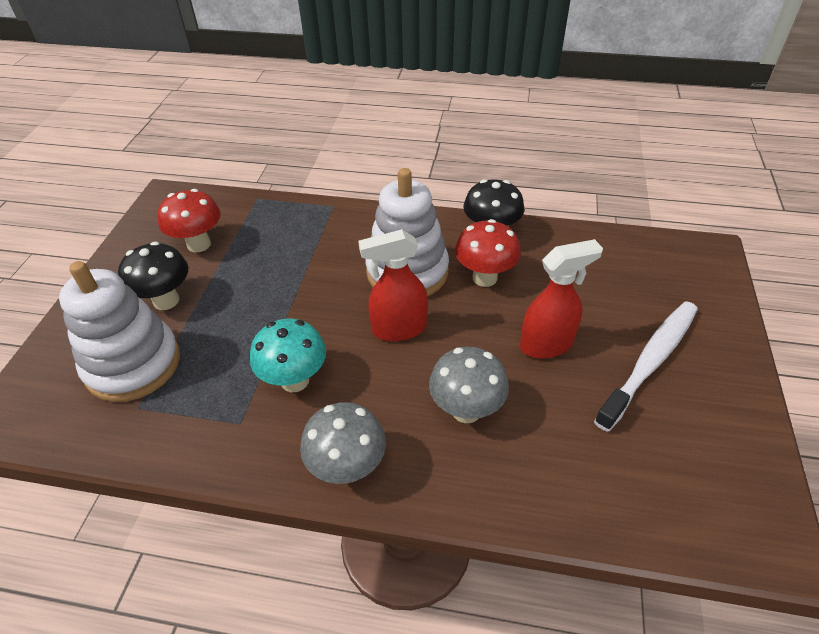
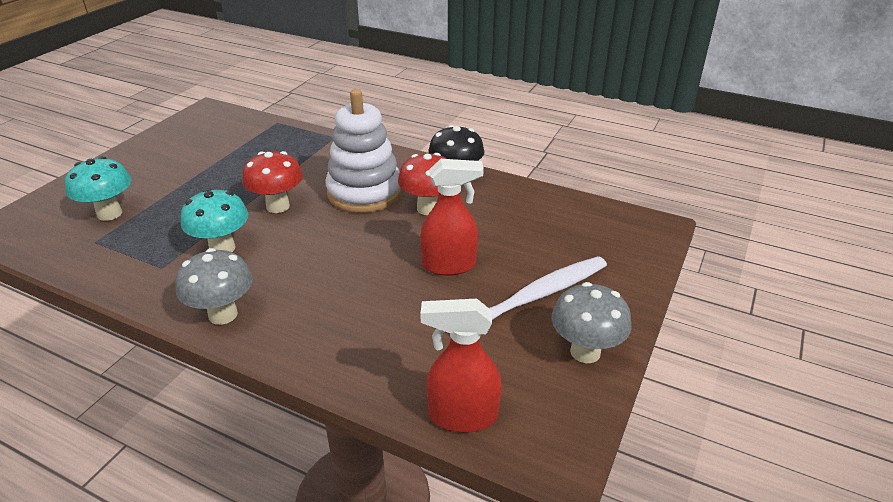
camera: 15 degrees right, 10 degrees down
(133, 364) = (109, 214): white stacking toy -> turquoise mushroom
(166, 300) = (161, 177): black mushroom -> none
(199, 244) = (210, 145): red mushroom -> red mushroom (278, 206)
(398, 329) = (329, 230): red spray bottle -> red spray bottle (462, 416)
(466, 410) = (346, 297): grey mushroom -> grey mushroom (585, 352)

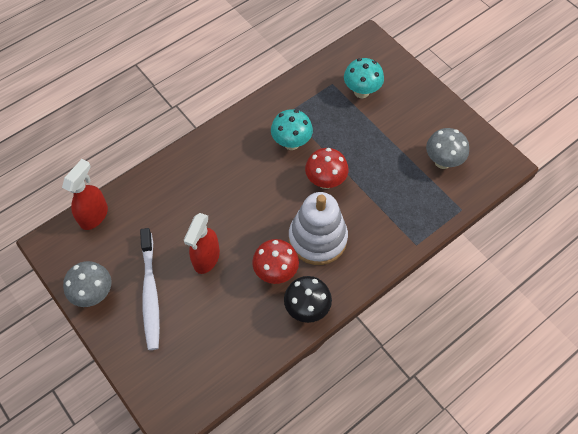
camera: 115 degrees right, 25 degrees up
(223, 314) = (228, 134): grey mushroom -> grey mushroom (442, 162)

